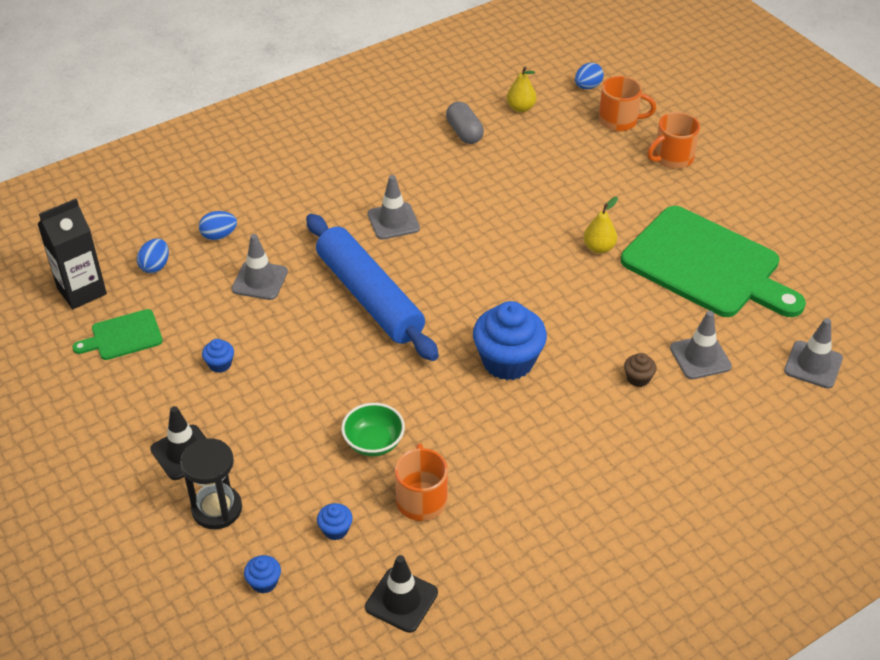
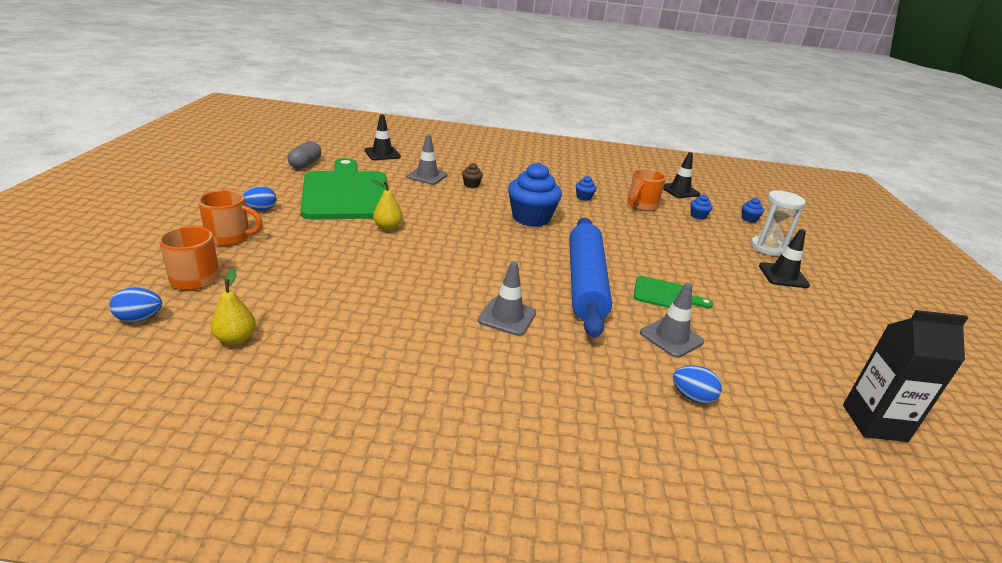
camera: 145 degrees left, 15 degrees down
(123, 336) = (825, 360): green cutting board -> green cutting board (666, 295)
(155, 266) = (779, 404): blue egg -> blue egg (260, 209)
(217, 509) = (767, 248): black hourglass -> white hourglass
(220, 364) = (737, 303): blue cupcake -> blue cupcake (584, 197)
(373, 443) = (650, 229): green bowl -> none
(464, 133) = (329, 350): grey capsule -> grey capsule (305, 164)
(813, 365) = (382, 154): grey traffic cone -> black traffic cone

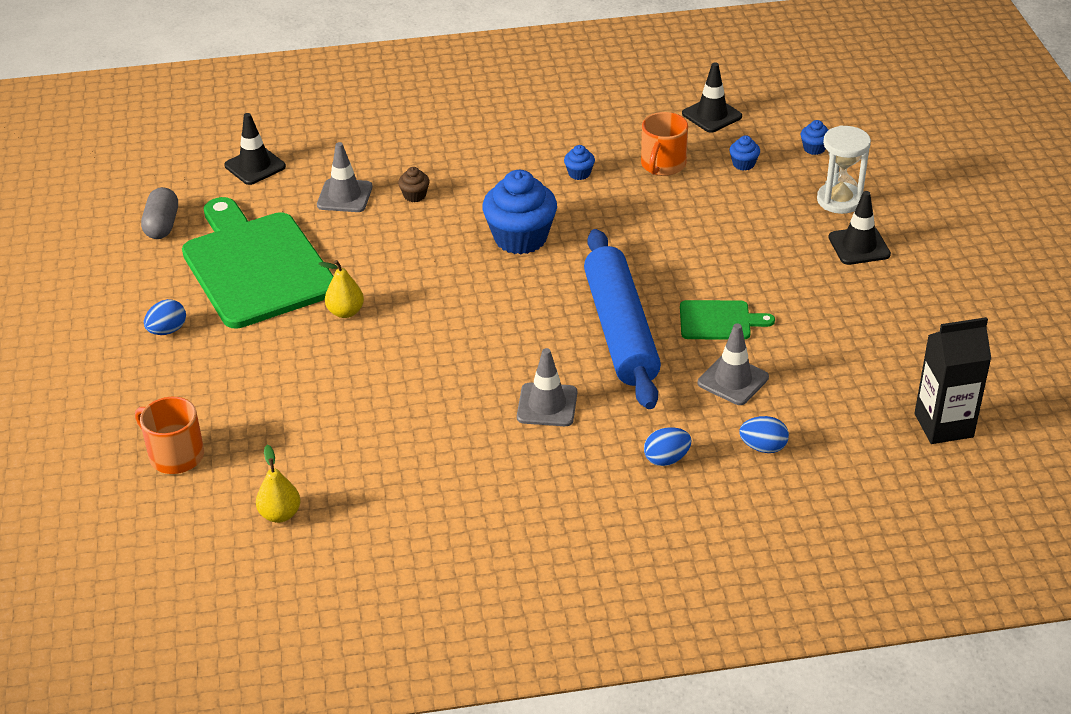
camera: 10 degrees left, 10 degrees up
(139, 318) = (164, 520): blue egg -> blue egg (666, 459)
(230, 237) = (166, 386): orange mug -> none

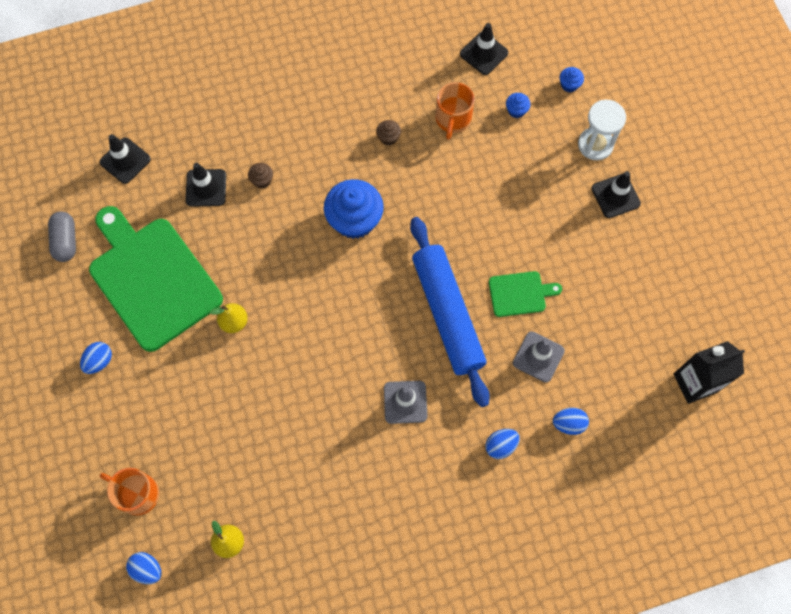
camera: 10 degrees left, 30 degrees up
(164, 529) = (147, 569): none -> blue egg
(345, 196) = (206, 188): grey traffic cone -> black traffic cone
(579, 173) = (388, 137): blue cupcake -> brown cupcake

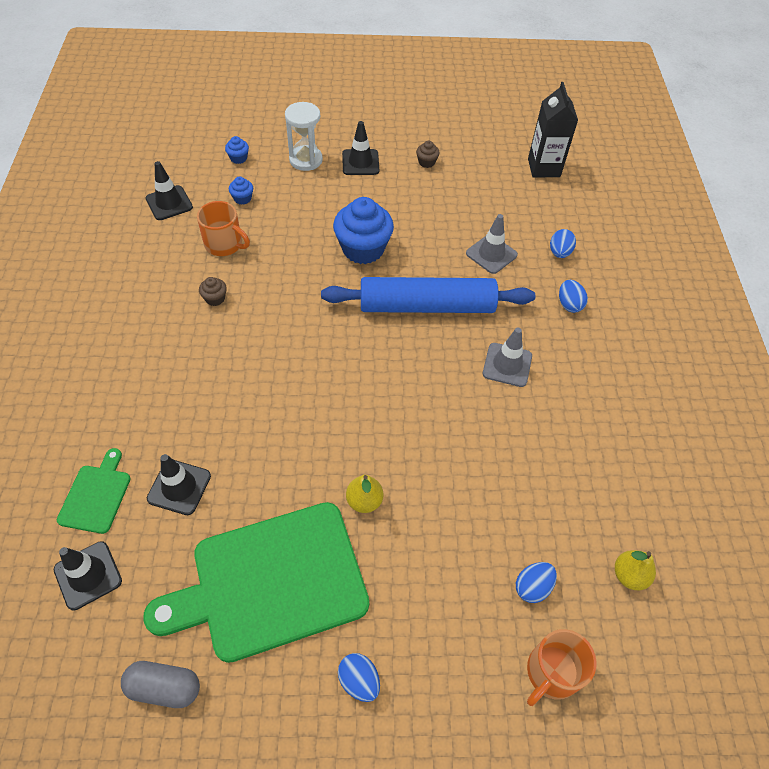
camera: 75 degrees left, 15 degrees down
(147, 569) = (650, 684): blue egg -> blue egg (532, 587)
(262, 180) = (201, 425): brown cupcake -> brown cupcake (426, 162)
(354, 220) = (293, 352): blue cupcake -> blue cupcake (363, 249)
(520, 294) = (426, 249): green cutting board -> green cutting board (96, 495)

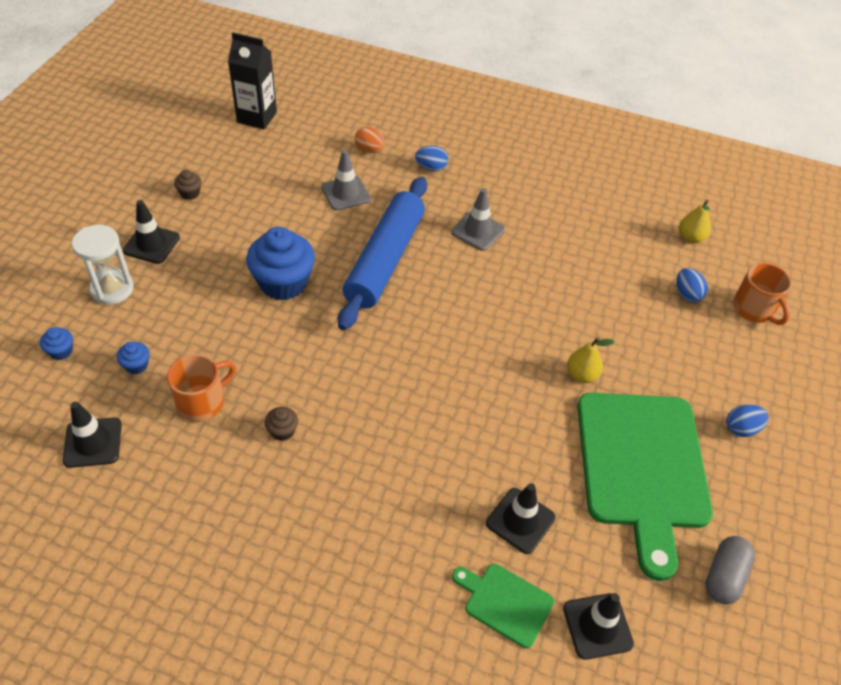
camera: 70 degrees left, 5 degrees down
(559, 253) = (369, 150): blue egg -> orange egg

